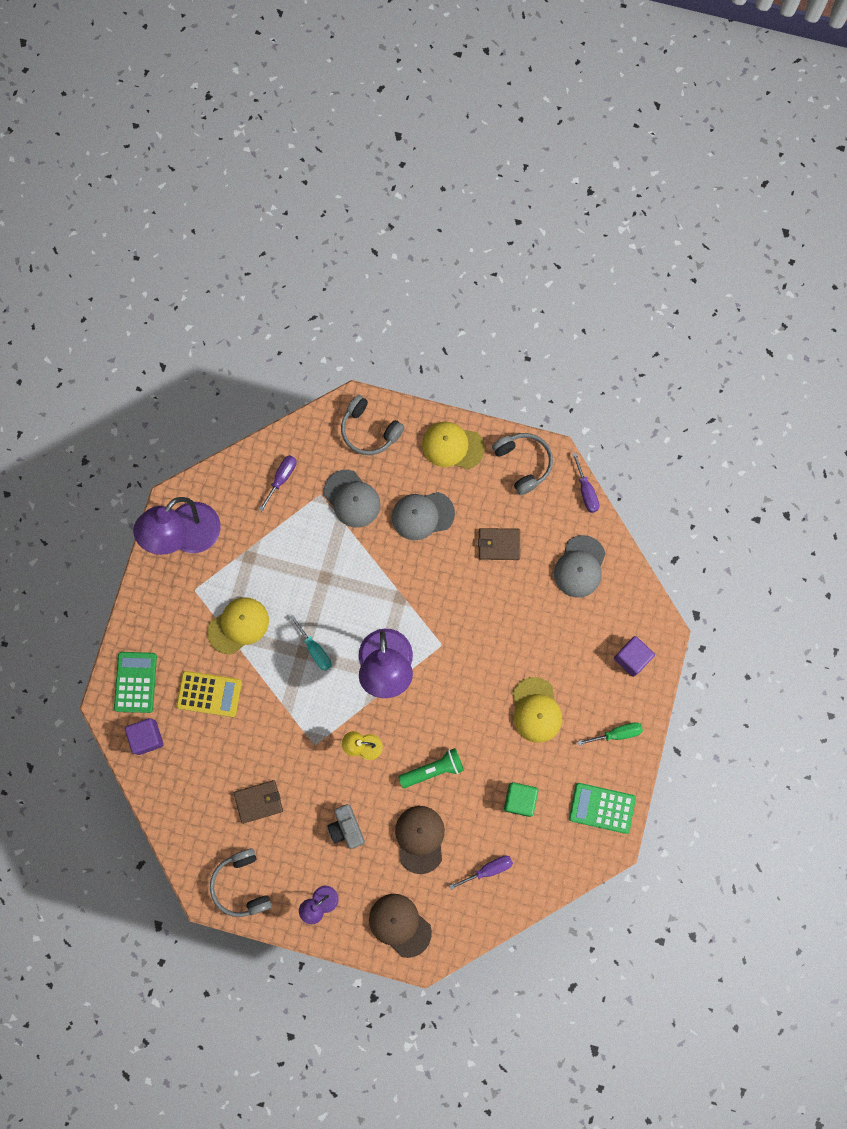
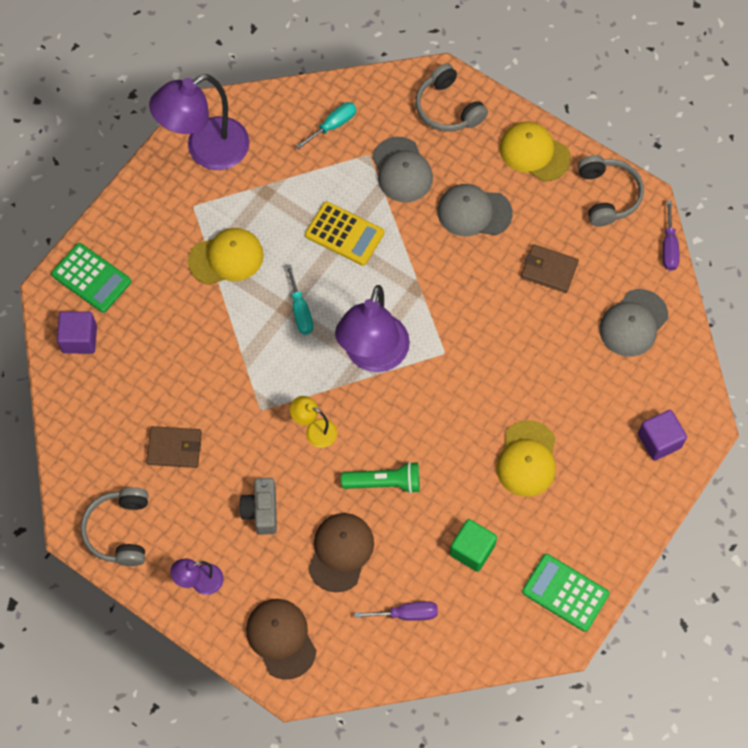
camera: 20 degrees right, 10 degrees down
(135, 682) = (91, 278): green calculator -> green calculator turned 105 degrees clockwise
(209, 694) = (166, 317): yellow calculator -> yellow calculator (344, 234)
(282, 478) = (333, 125): purple screwdriver -> turquoise screwdriver
(617, 734) = (612, 517): green screwdriver -> none

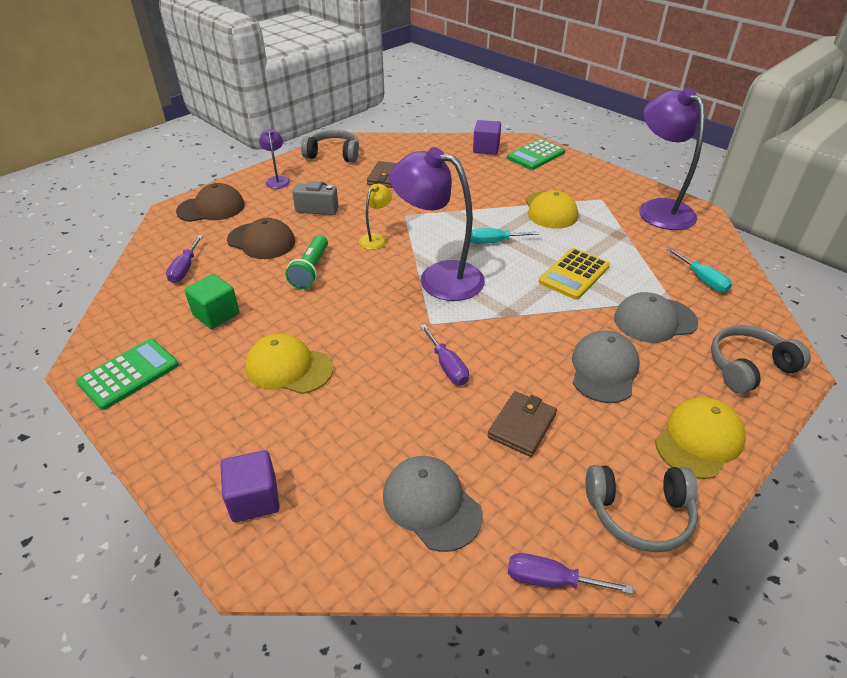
camera: 100 degrees right, 25 degrees down
(497, 331) = (447, 366): none -> purple screwdriver

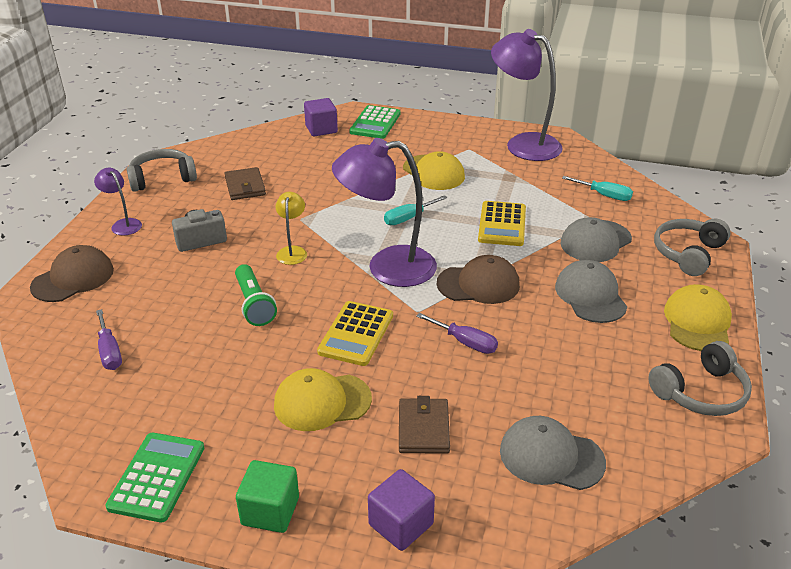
camera: 30 degrees left, 5 degrees down
(216, 314) = (195, 383): green cube -> green cube (270, 511)
(261, 241) = (170, 293): brown cap -> brown cap (478, 284)
(364, 323) = (356, 334): none -> yellow calculator
(522, 426) = (566, 365): brown wallet -> brown wallet (423, 429)
(551, 580) = (681, 467): purple screwdriver -> none

